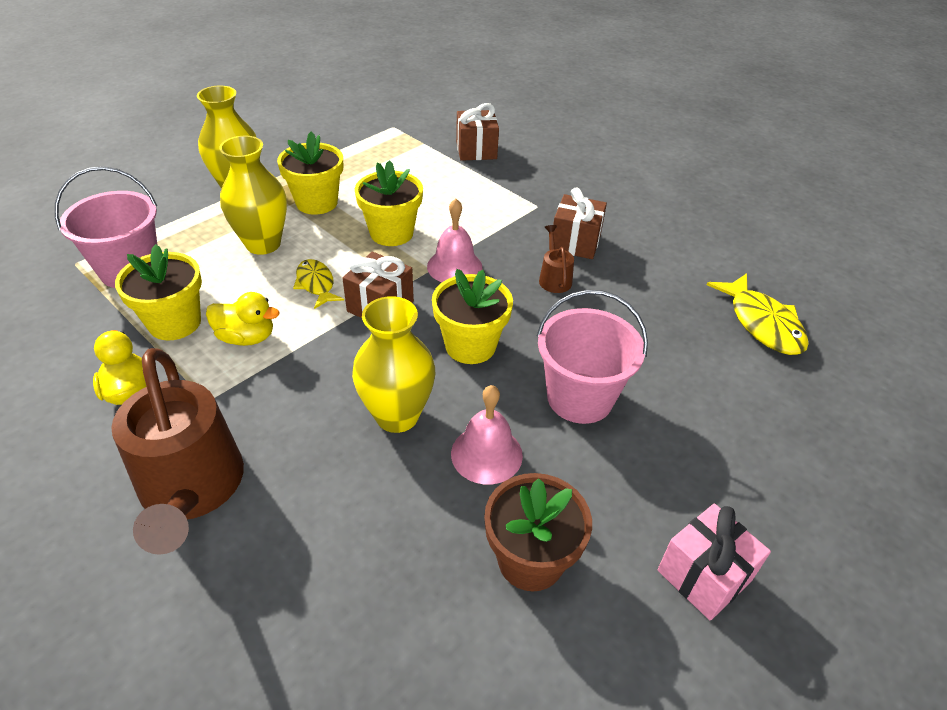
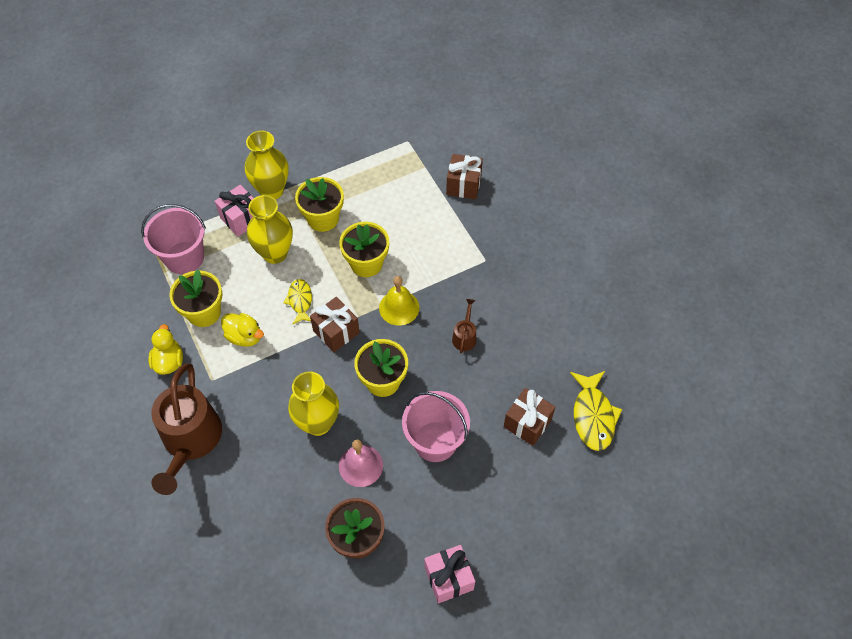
camera: 20 degrees right, 15 degrees up
(205, 219) = (241, 219): none -> pink gift
(454, 266) = (399, 307): pink bell -> yellow bell
(575, 243) = (496, 305): brown gift -> brown gift (527, 423)

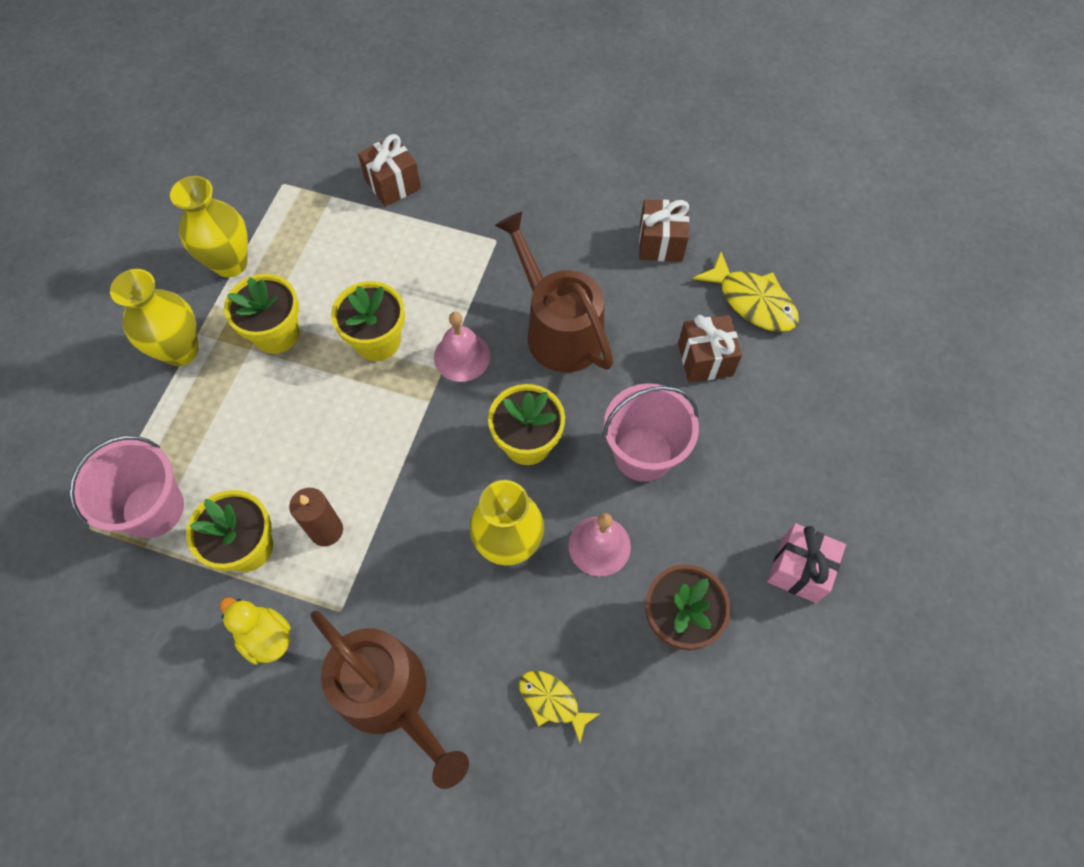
camera: 45 degrees left, 5 degrees up
(241, 219) = (177, 409): pink gift -> none
(245, 336) = (326, 530): yellow duck -> brown candle
(275, 253) = (261, 413): yellow vase -> yellow vase (230, 263)
(300, 301) = (347, 439): yellow fish -> yellow fish (552, 701)
(336, 332) = (423, 437): brown gift -> brown gift (660, 243)
(399, 307) = (462, 356): yellow bell -> pink bell
(464, 336) = (558, 329): brown watering can -> brown watering can, size x2.32

